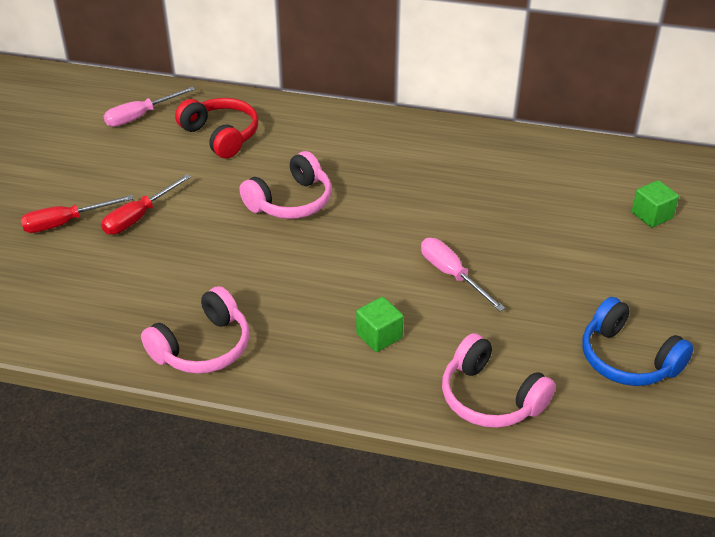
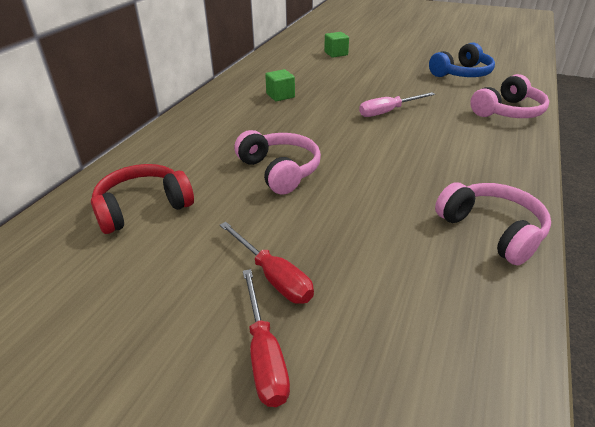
camera: 80 degrees left, 5 degrees down
(140, 116) = (47, 275): pink screwdriver -> none
(379, 336) = (458, 143): green cube -> green cube (280, 96)

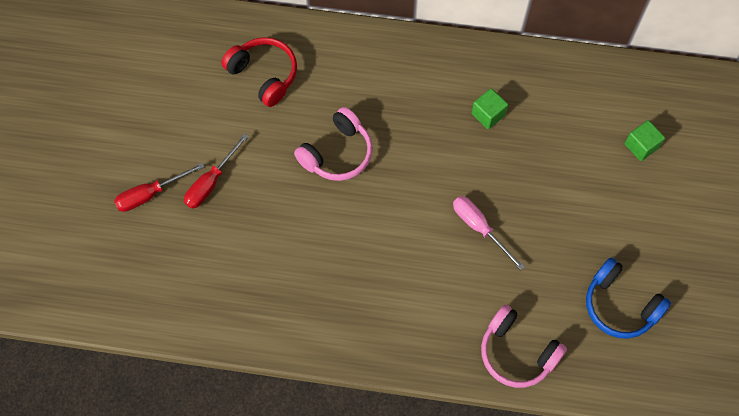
camera: 75 degrees right, 30 degrees up
(492, 230) = (290, 321): pink headphones -> none

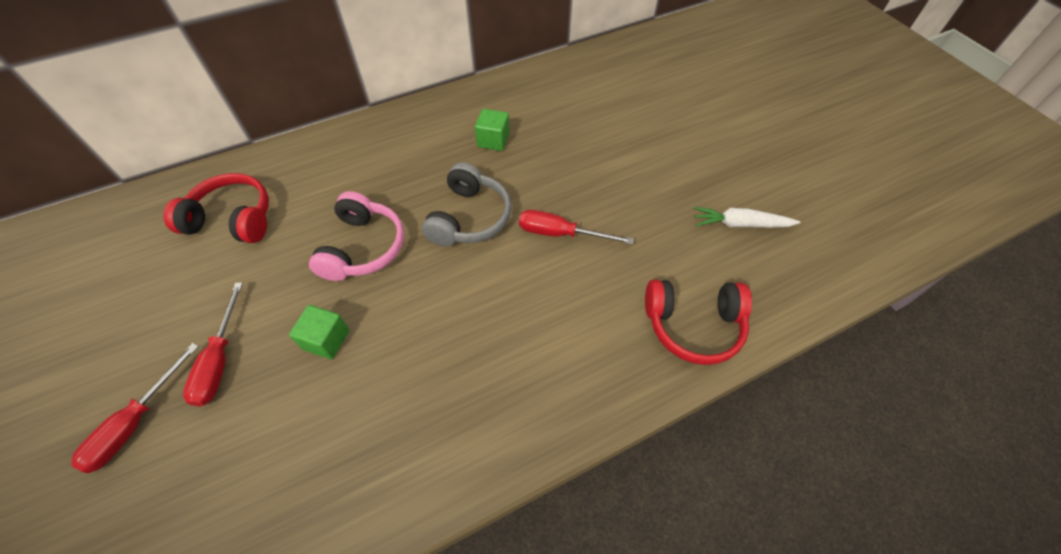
camera: 35 degrees left, 10 degrees down
(424, 174) = (469, 218): none -> grey headphones
(479, 228) = (560, 234): pink screwdriver -> red screwdriver
(517, 352) = (693, 325): pink headphones -> red headphones
(620, 305) = (740, 224): blue headphones -> white carrot
(641, 146) = (640, 99): green cube -> green cube (326, 340)

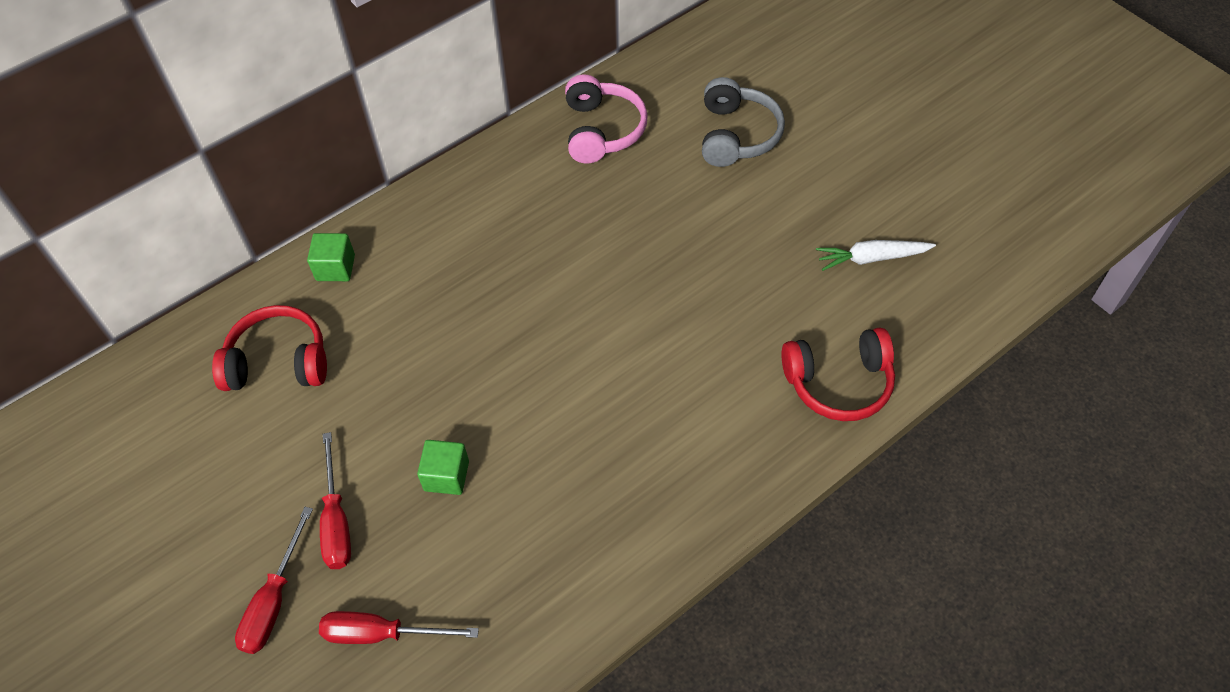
camera: 10 degrees left, 0 degrees up
(363, 248) = (449, 366): pink headphones -> pink headphones (602, 130)
(469, 218) = (562, 308): grey headphones -> grey headphones (736, 135)
(493, 140) = (561, 204): green cube -> green cube (335, 268)
(560, 234) = (672, 307): red screwdriver -> red screwdriver (382, 633)

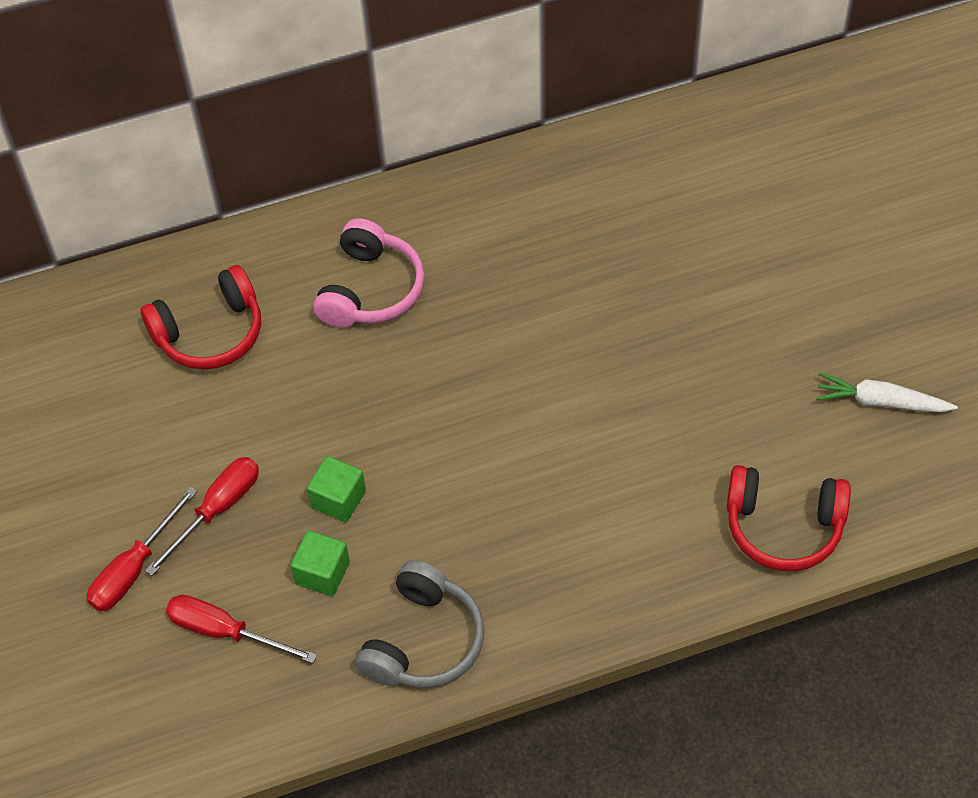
camera: 20 degrees right, 0 degrees up
(278, 362) = (210, 333): red headphones -> red headphones turned 135 degrees clockwise
(335, 268) = (298, 249): green cube -> green cube (322, 573)
(336, 520) = (217, 510): red screwdriver -> red screwdriver turned 150 degrees counterclockwise
(602, 130) = (638, 171): pink headphones -> pink headphones (370, 289)
(736, 135) = (788, 217): grey headphones -> grey headphones (424, 641)

